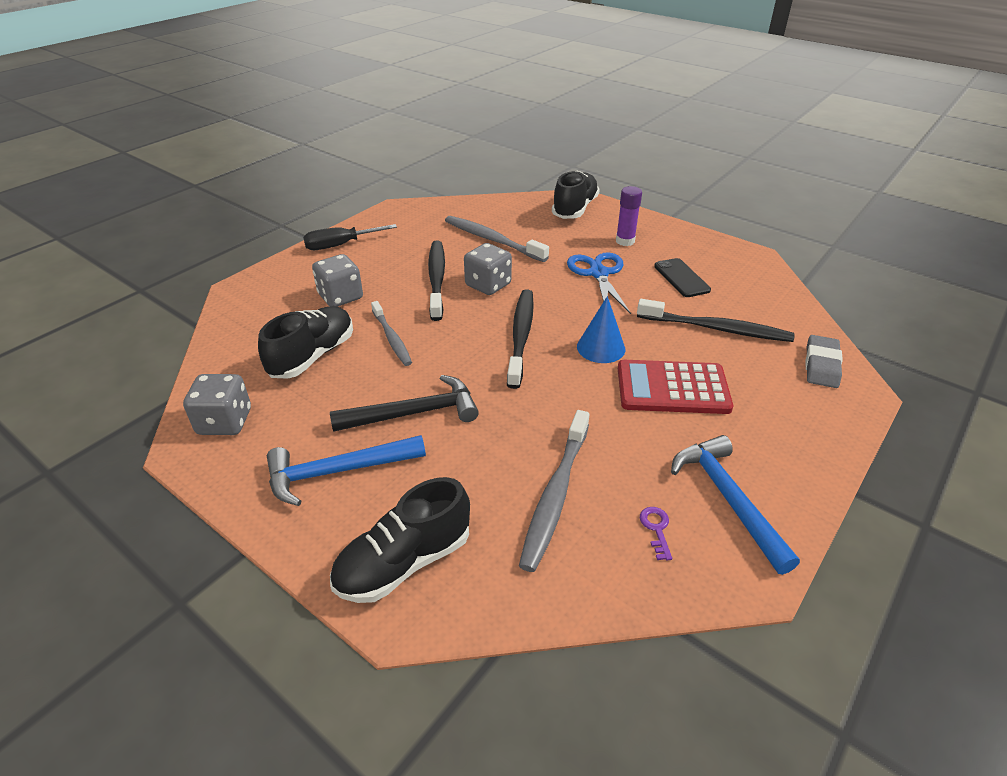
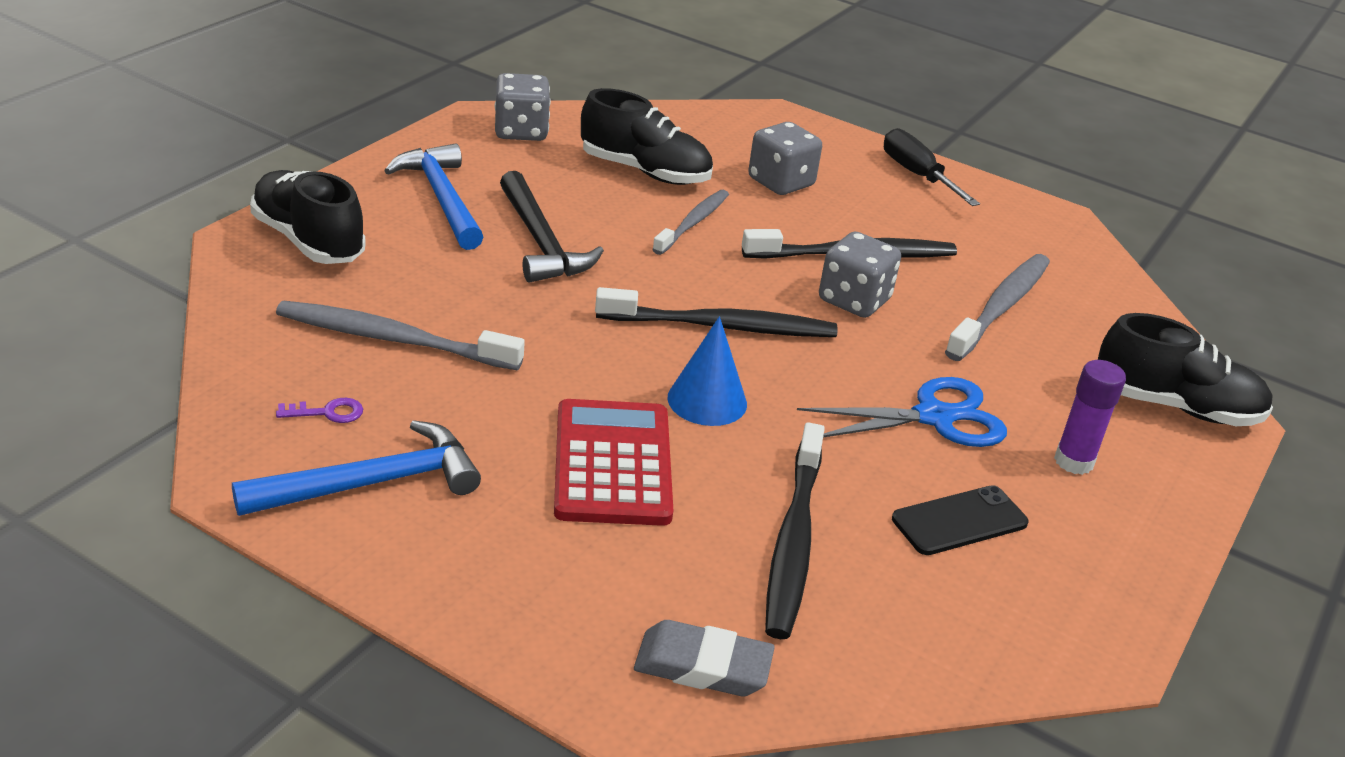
camera: 80 degrees right, 5 degrees down
(392, 338) = (693, 223): grey toothbrush -> grey toothbrush turned 150 degrees clockwise

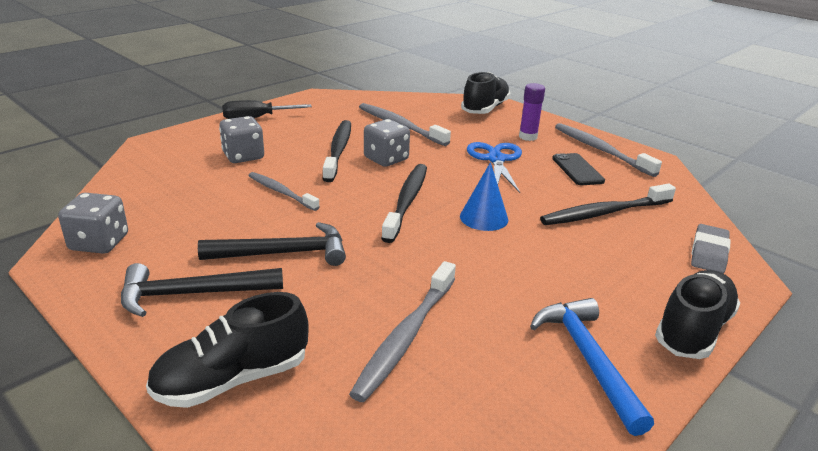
camera: 75 degrees left, 5 degrees down
(327, 412) = (505, 378): purple key -> none
(441, 198) = (191, 294): blue hammer -> black hammer
(613, 464) = (549, 257): red calculator -> none
(645, 172) = (201, 199): black shoe -> black shoe (693, 330)
(793, 541) = (604, 213): black toothbrush -> black toothbrush turned 135 degrees clockwise
(1085, 565) = (600, 150): none -> grey toothbrush

